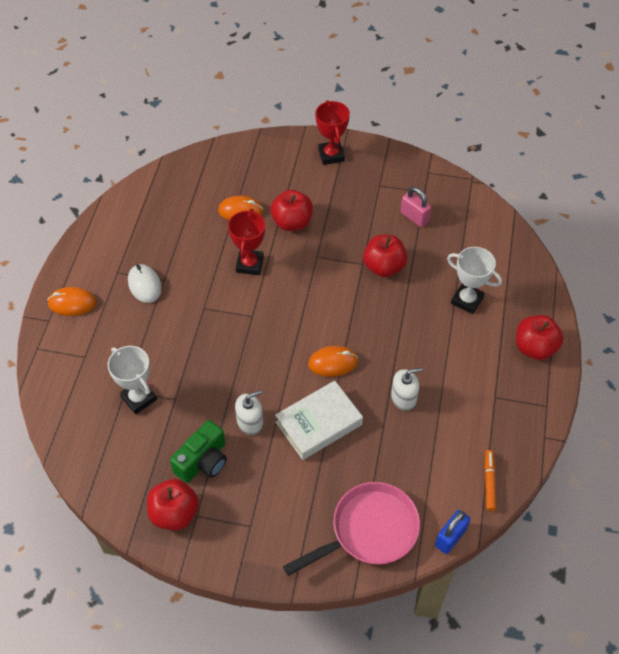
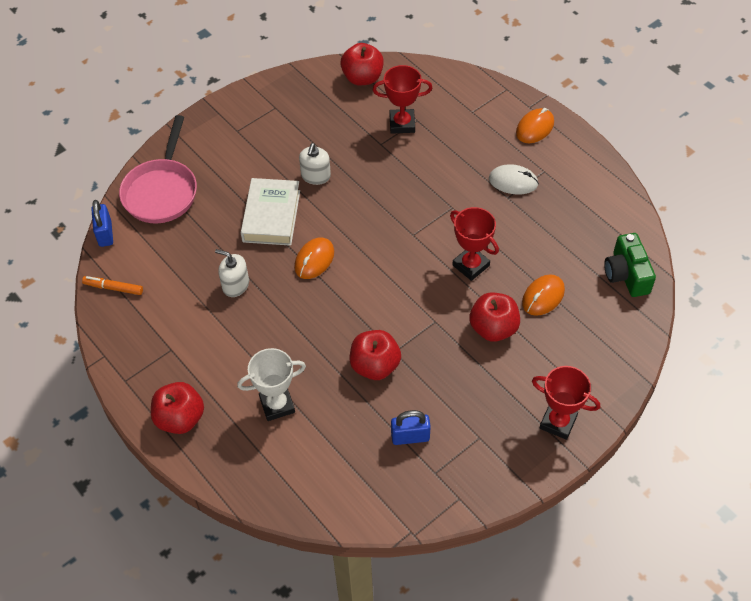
camera: 130 degrees right, 0 degrees up
(139, 398) = (402, 124): white trophy -> red trophy
(174, 513) = (288, 97): red apple -> red apple (362, 78)
(203, 461) = (312, 132): green camera -> green camera (626, 274)
(403, 398) = (235, 285): white soap dispenser -> white soap dispenser turned 90 degrees clockwise
(414, 217) = (410, 437): pink padlock -> blue padlock
(489, 482) = (113, 288): orange marker -> orange marker turned 150 degrees clockwise

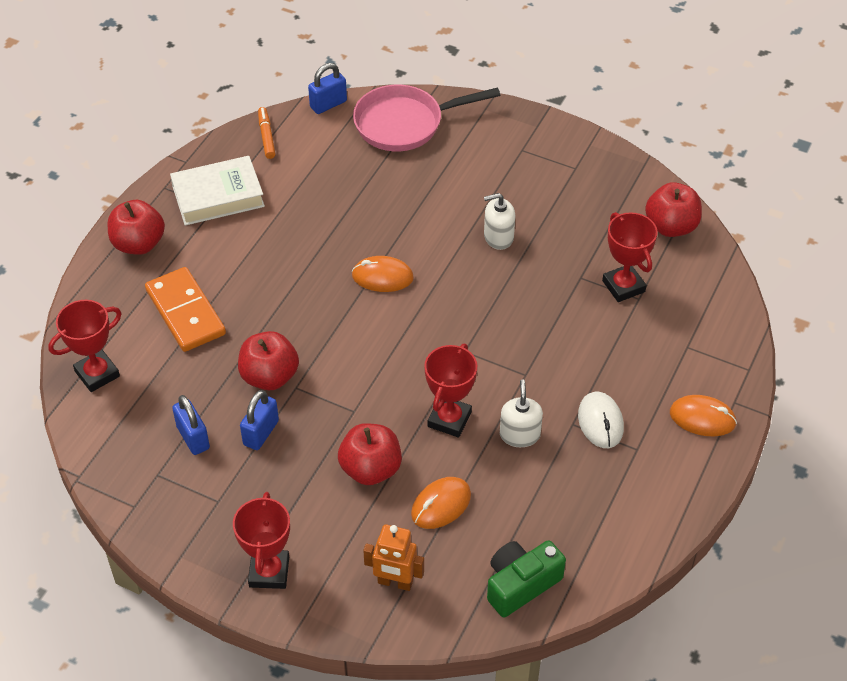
camera: 65 degrees right, 5 degrees down
(235, 285) = (316, 225): white soap dispenser -> white soap dispenser (519, 434)
(271, 216) = (421, 220): white book -> white book (218, 196)
(277, 405) = (185, 312): white trophy -> orange domino
(309, 489) = (97, 374): none -> red trophy
(427, 388) = (261, 433): none -> blue padlock
(543, 296) = (441, 505): orange mouse -> orange mouse turned 60 degrees counterclockwise
(597, 346) = (395, 582): none -> orange robot

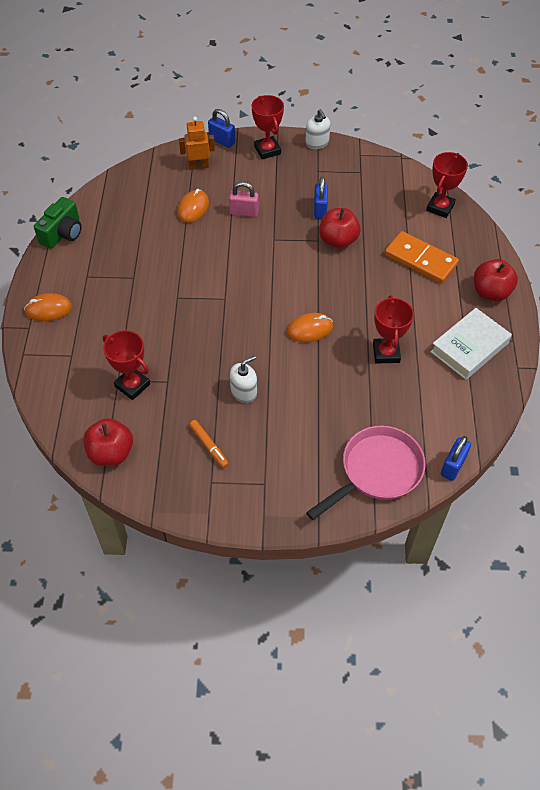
camera: 155 degrees right, 5 degrees up
(193, 437) = (356, 194): blue padlock -> blue padlock (222, 141)
(266, 136) = (477, 413): orange marker -> orange marker (209, 446)
(371, 469) = (244, 212): red apple -> pink padlock
(449, 419) = (212, 254): red trophy -> red trophy (386, 353)
(519, 434) = (164, 260): white soap dispenser -> white soap dispenser (317, 143)
(520, 584) = (130, 186): green camera -> green camera (62, 233)
(600, 422) = (116, 284): white mouse -> none

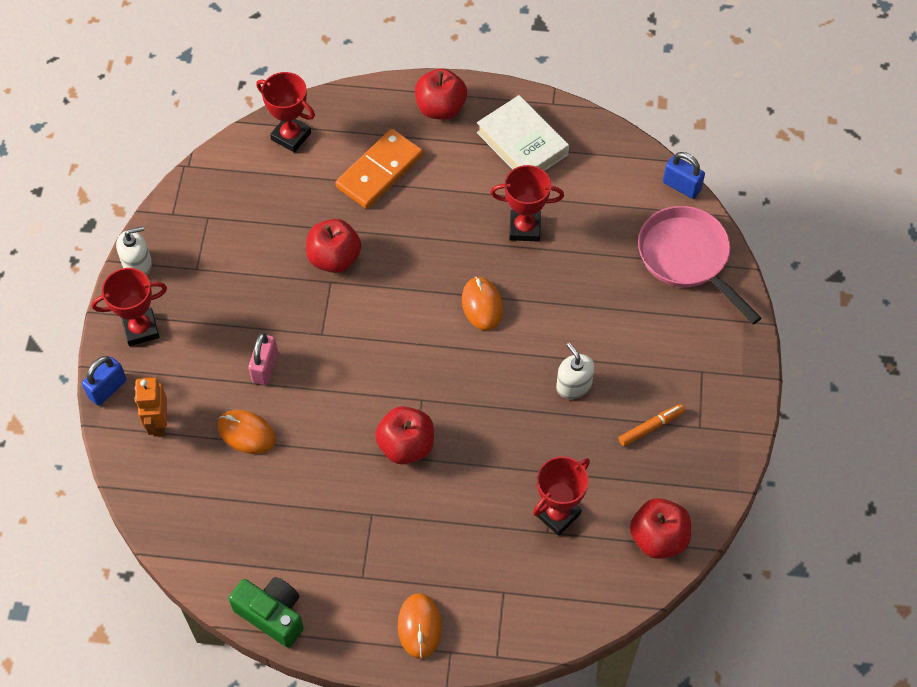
camera: 85 degrees left, 5 degrees up
(186, 292) = (406, 446): none -> red apple
(320, 209) = (273, 273): blue padlock -> none

